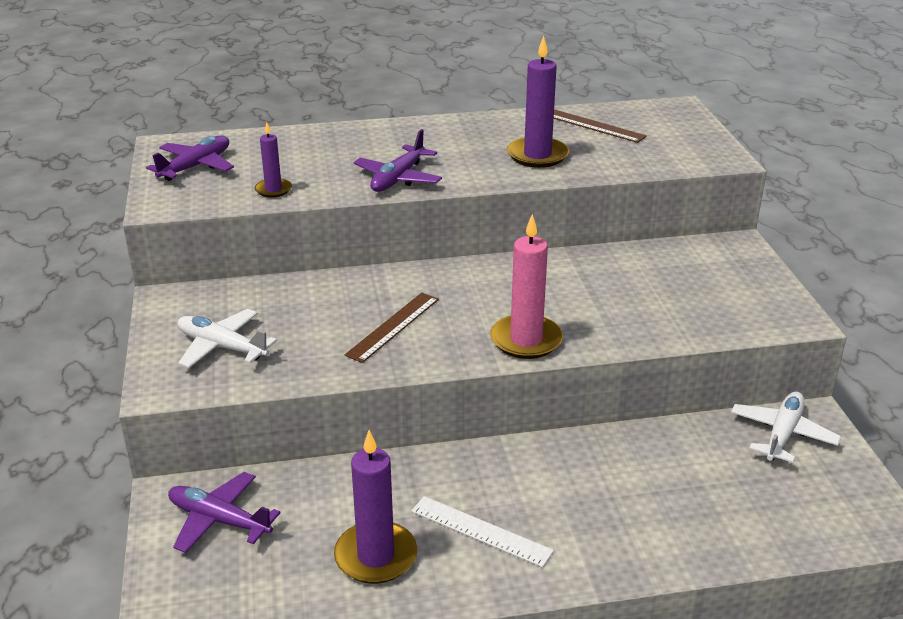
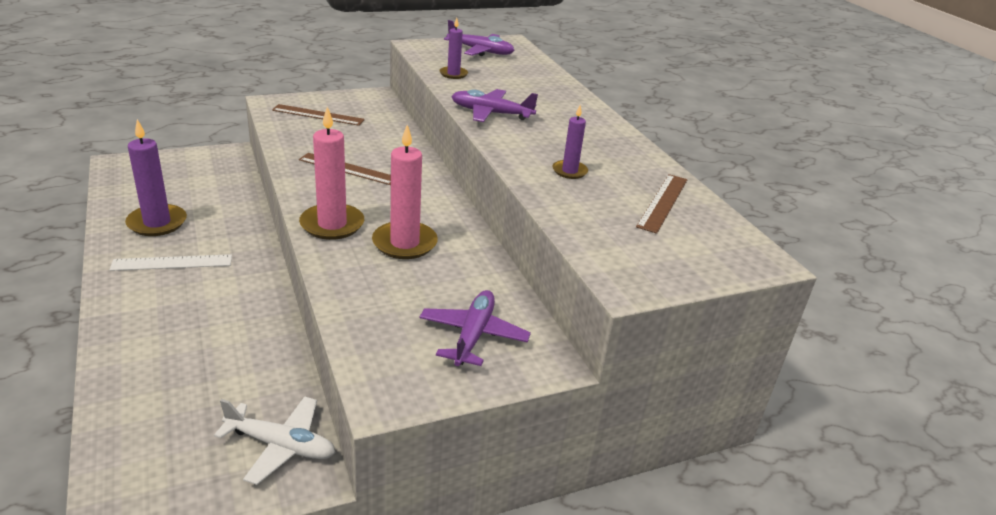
camera: 75 degrees right, 0 degrees up
(218, 520) = (205, 169): purple plane -> purple plane (473, 335)
(221, 347) = (318, 115): white plane -> brown ruler
(481, 531) = (172, 263): white ruler -> white ruler turned 60 degrees clockwise
(537, 155) = (569, 171): purple candle -> purple candle, size x0.56
(564, 297) = (404, 243): none -> pink candle

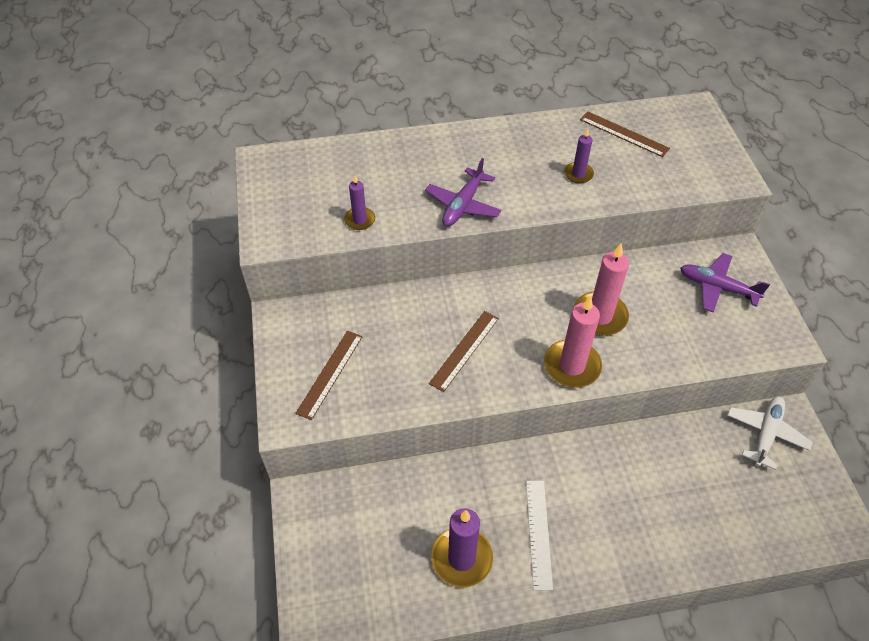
camera: 75 degrees left, 20 degrees up
(481, 51) = (291, 189): purple plane -> none

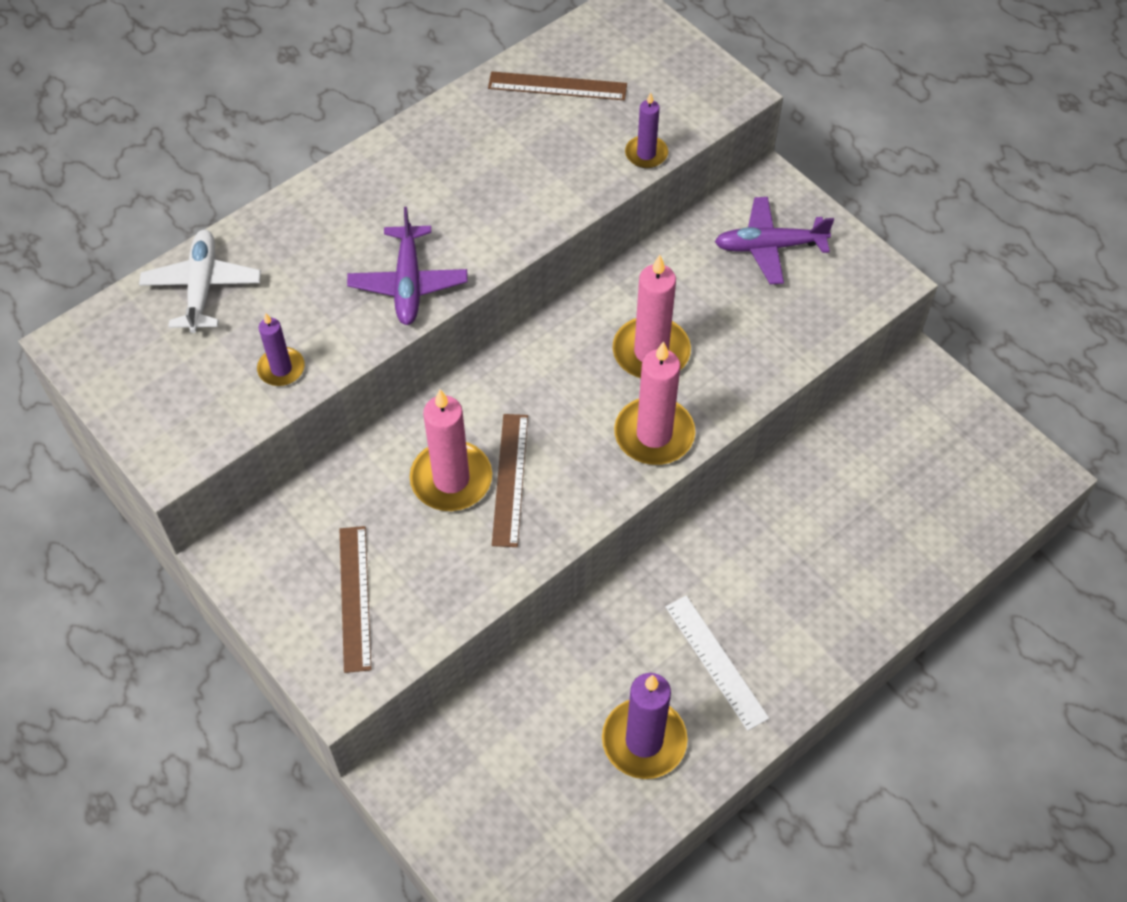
camera: 30 degrees left, 5 degrees up
(429, 333) = (451, 479): none -> pink candle
(578, 174) = (532, 172): purple candle -> purple candle (646, 154)
(765, 433) = (905, 405): white plane -> white plane (202, 287)

